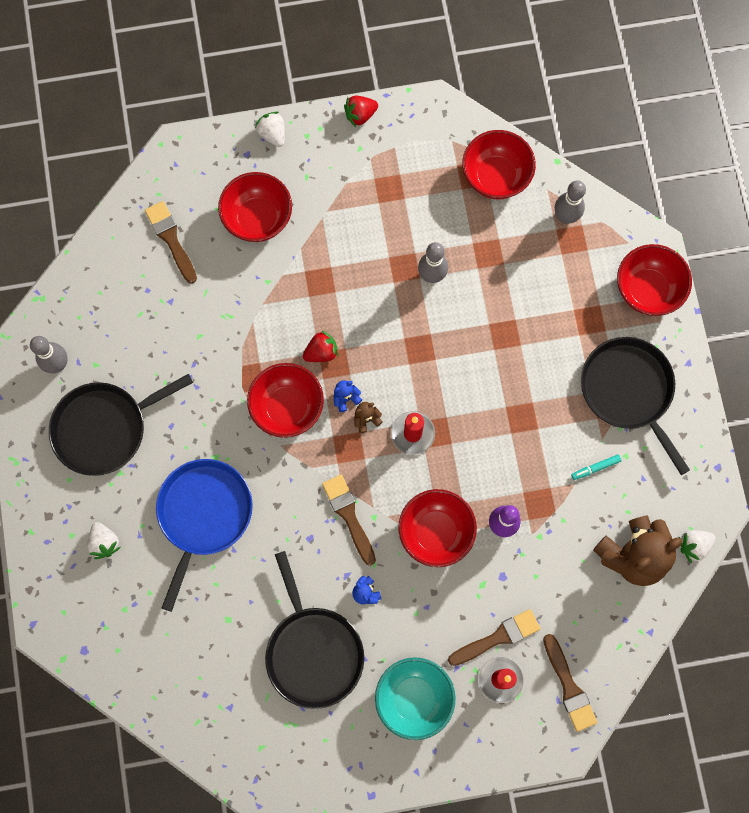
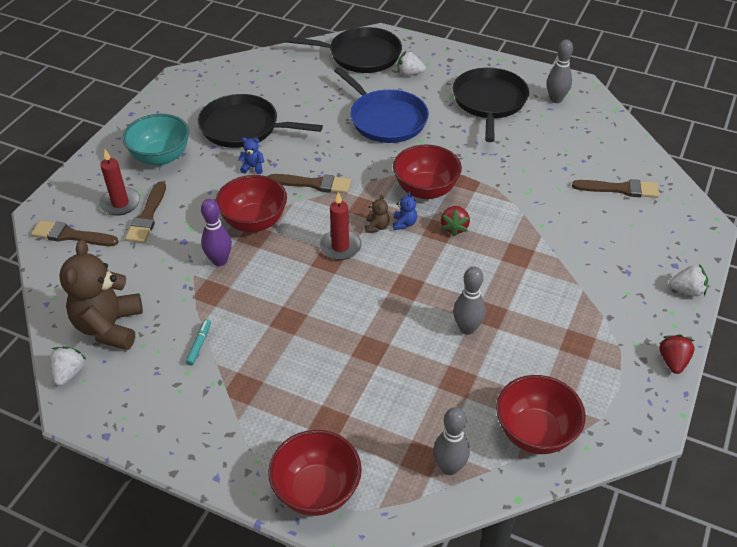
camera: 125 degrees right, 30 degrees down
(258, 218) = (605, 244): red bowl -> none
(628, 391) = (237, 410): black pan -> black pan (361, 55)

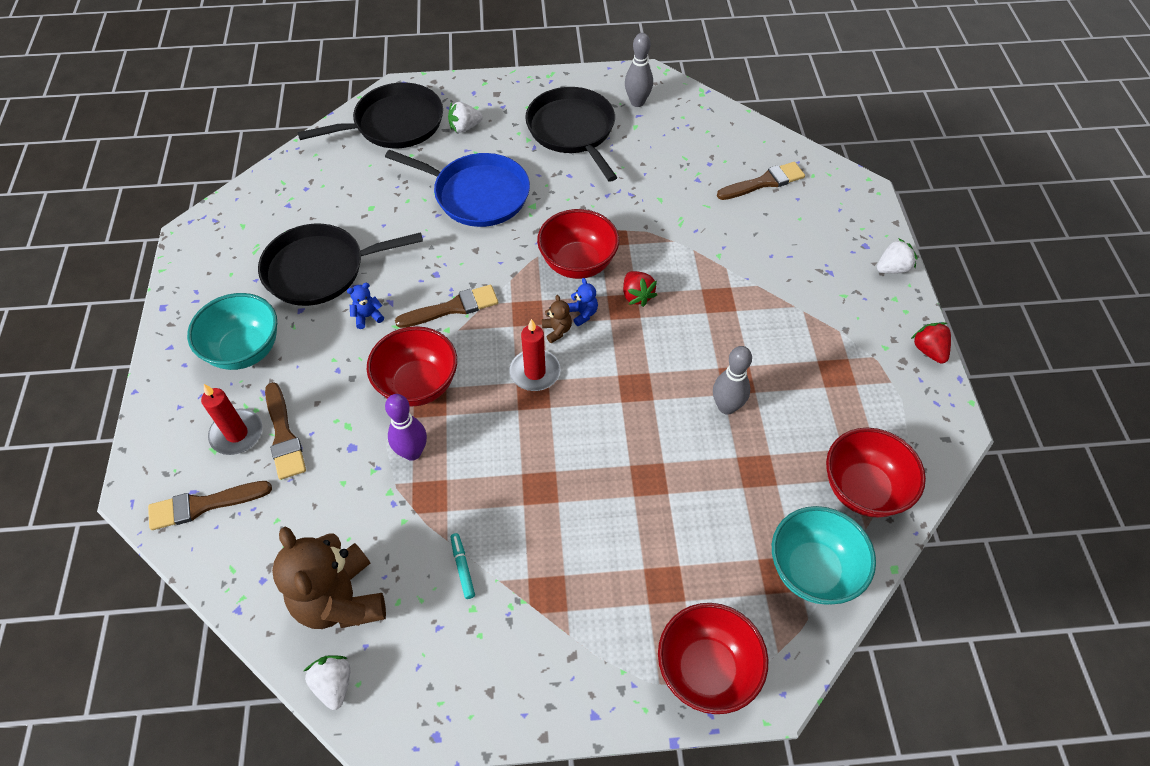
camera: 30 degrees left, 10 degrees up
(449, 467) = (812, 570): grey bowling pin -> turquoise bowl

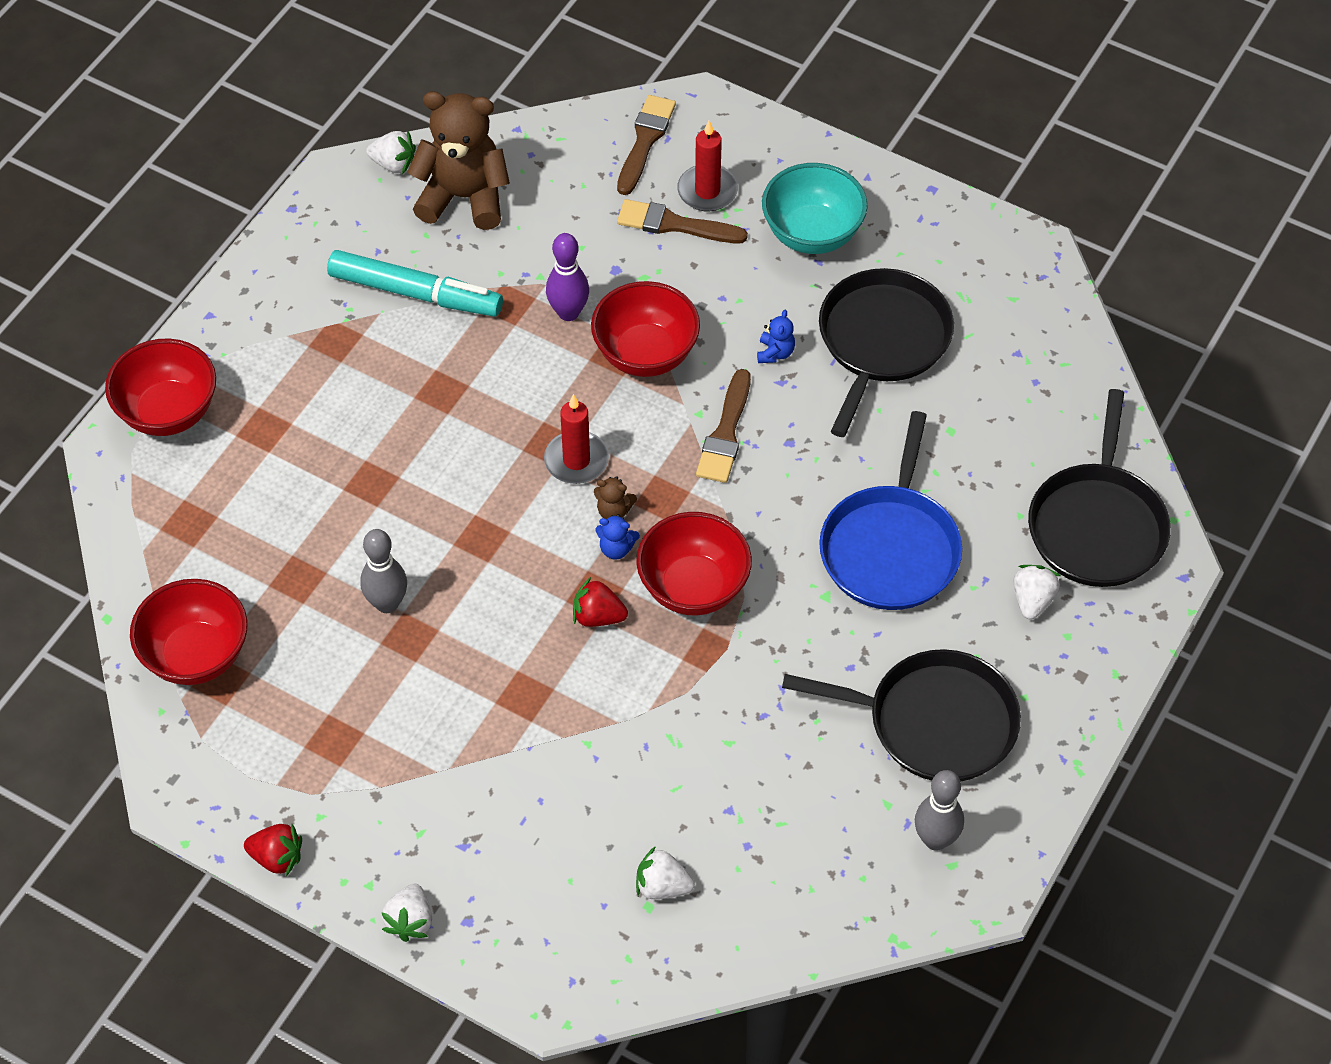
camera: 125 degrees right, 0 degrees up
(462, 567) = (415, 293): turquoise marker -> turquoise marker, size x2.46
(477, 194) = (891, 548): blue pan -> blue pan turned 45 degrees counterclockwise
(764, 182) = (662, 886): brown brush -> white strawberry
(812, 570) = (168, 551): turquoise bowl -> none

